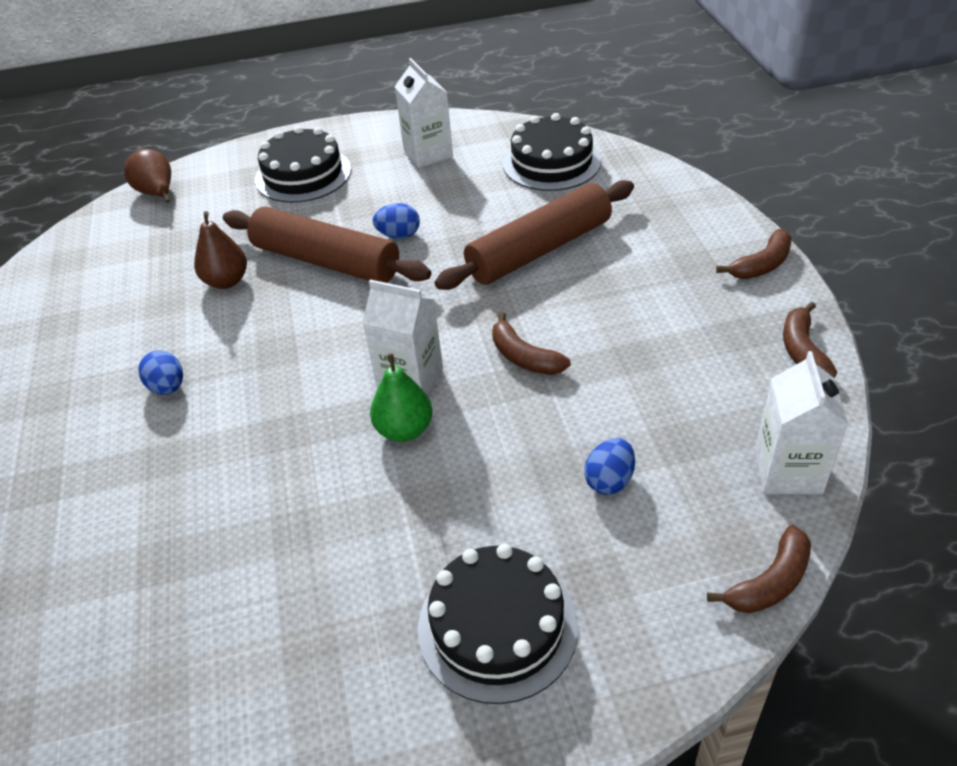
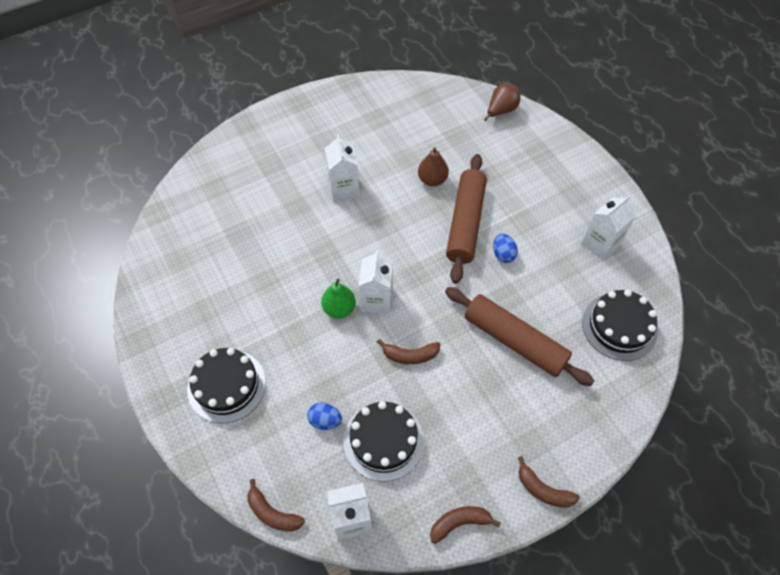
camera: 70 degrees right, 15 degrees up
(168, 387) = (344, 188): blue egg -> white carton
(303, 174) = (548, 178): black cake -> black cake (383, 440)
(524, 357) = (410, 355): brown banana -> brown banana turned 120 degrees counterclockwise

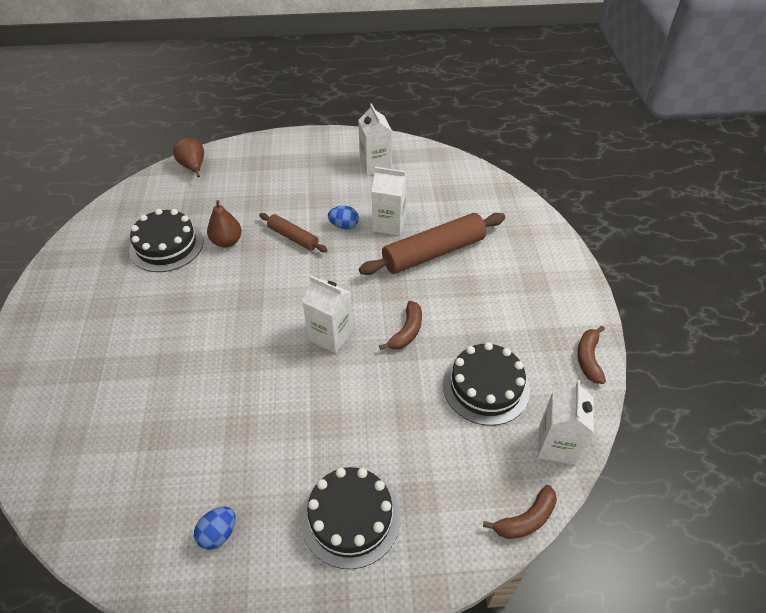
camera: 65 degrees left, 10 degrees down
(325, 420) = (441, 430): blue egg -> blue egg (218, 533)
(339, 308) = (320, 370): green pear -> none
(344, 188) = (178, 313): white carton -> white carton (389, 224)
(465, 223) = (293, 237): brown rolling pin -> brown rolling pin, size x0.54
(543, 490) = (578, 289): brown banana -> none
(619, 326) = (456, 186): black cake -> black cake (166, 245)

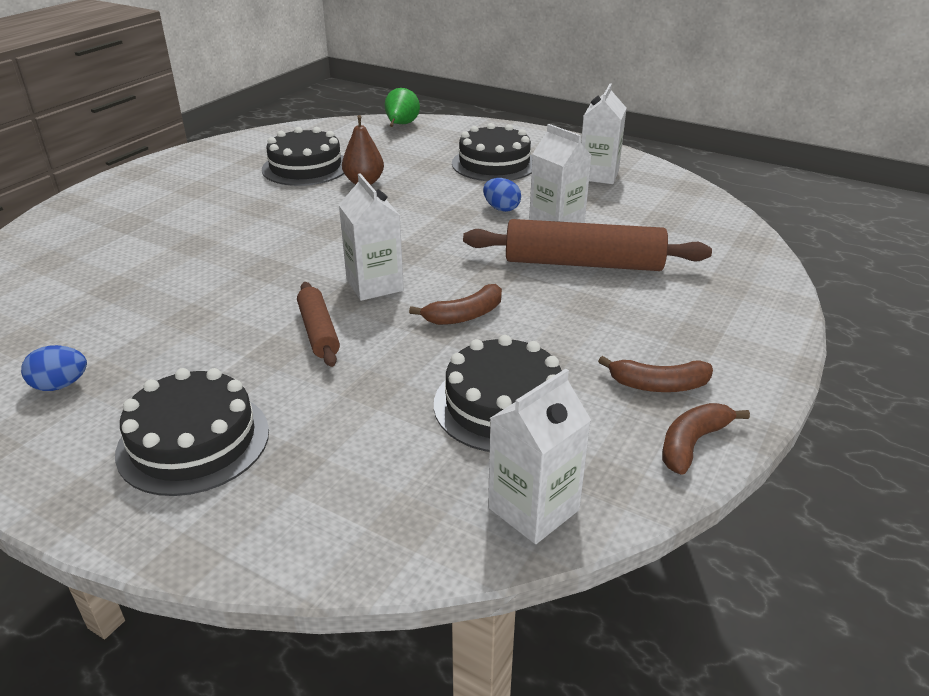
camera: 35 degrees right, 15 degrees down
(193, 167) = (401, 125): brown pear -> green pear
(293, 237) = (434, 200): brown rolling pin -> brown rolling pin (318, 332)
(299, 182) = (494, 164): none -> black cake
(526, 519) = (392, 563): brown banana -> brown banana (658, 385)

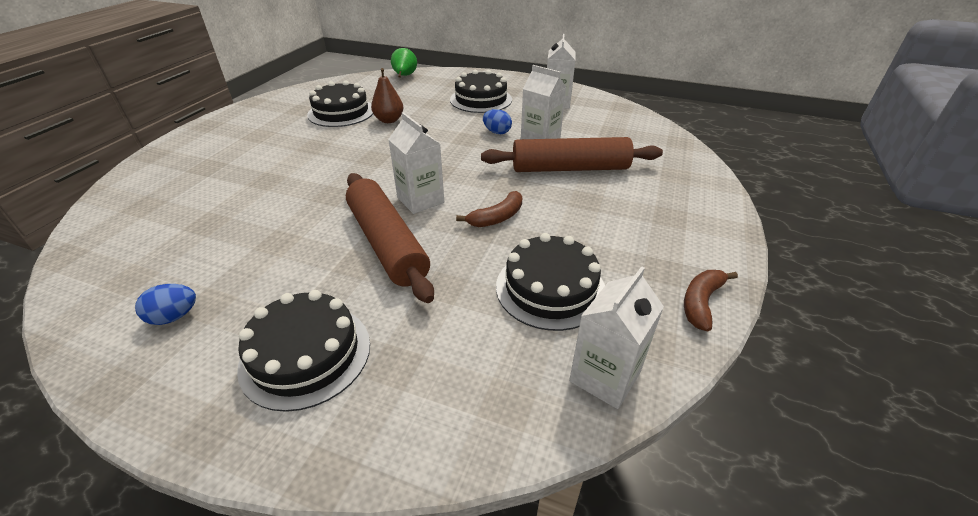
camera: 10 degrees left, 5 degrees up
(318, 332) = (387, 243): brown rolling pin -> brown rolling pin, size x1.84
(658, 385) = (658, 258): brown banana -> none

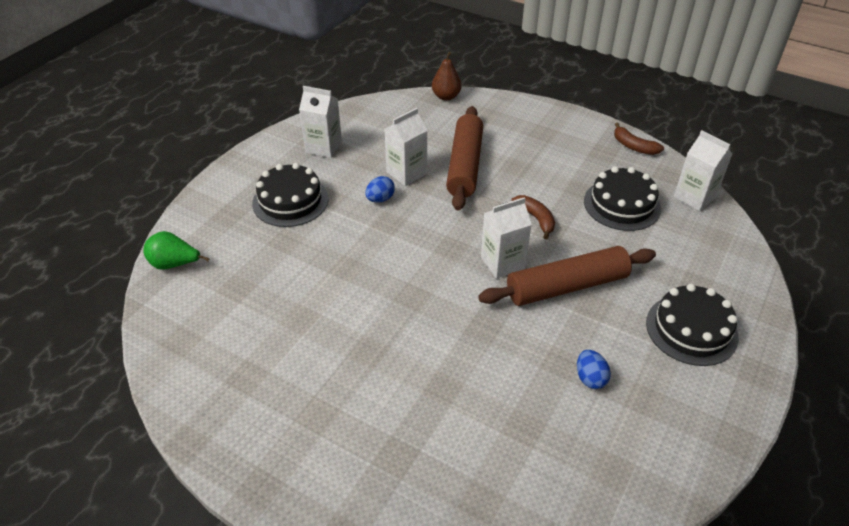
camera: 80 degrees left, 5 degrees up
(174, 317) = (660, 419): blue egg -> blue egg (590, 378)
(341, 112) = (275, 329): black cake -> none
(389, 120) = (319, 282): brown pear -> brown pear (446, 96)

